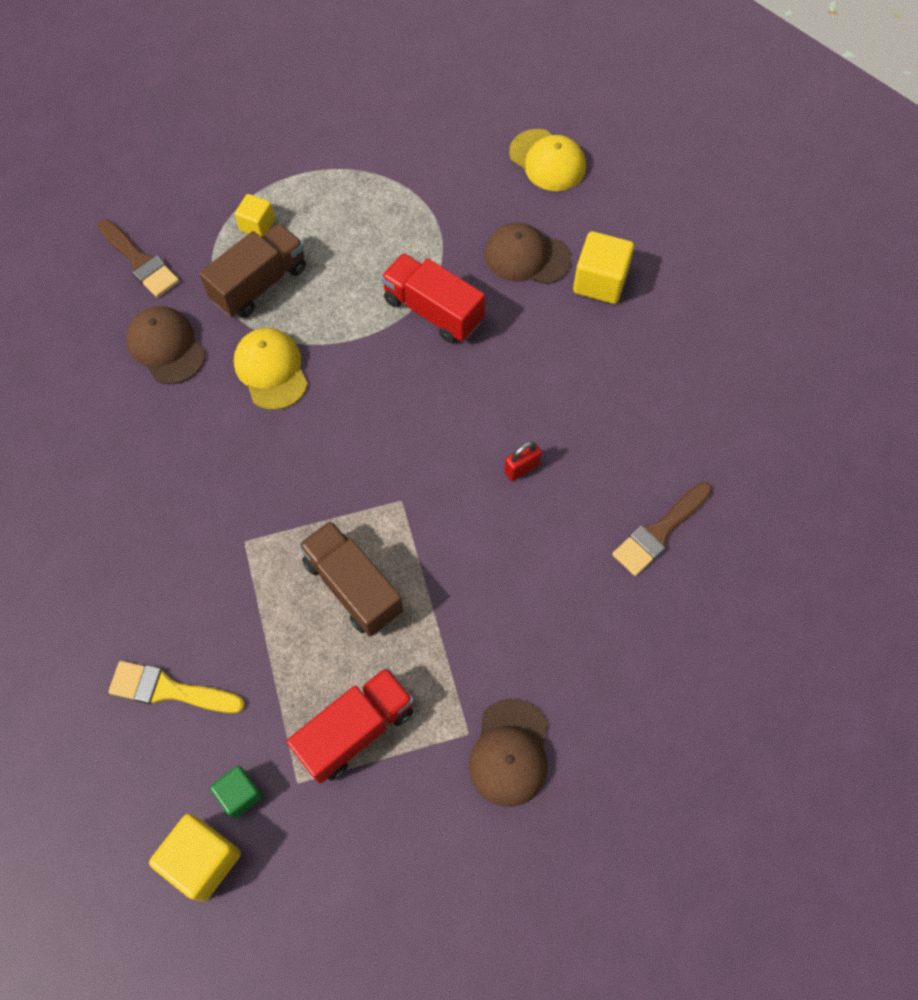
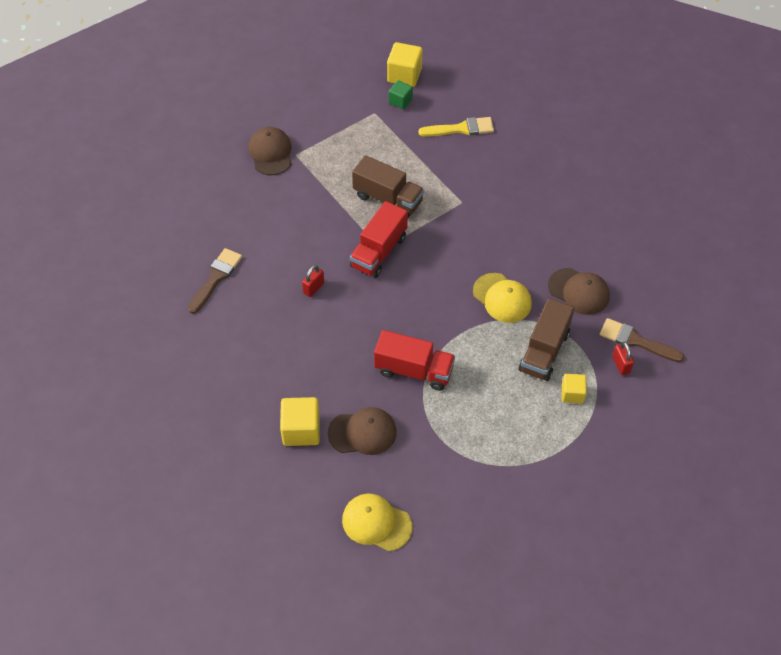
camera: 160 degrees right, 10 degrees down
(178, 239) = (621, 365): none -> red padlock
(355, 730) = (355, 140): red truck -> red truck (379, 252)

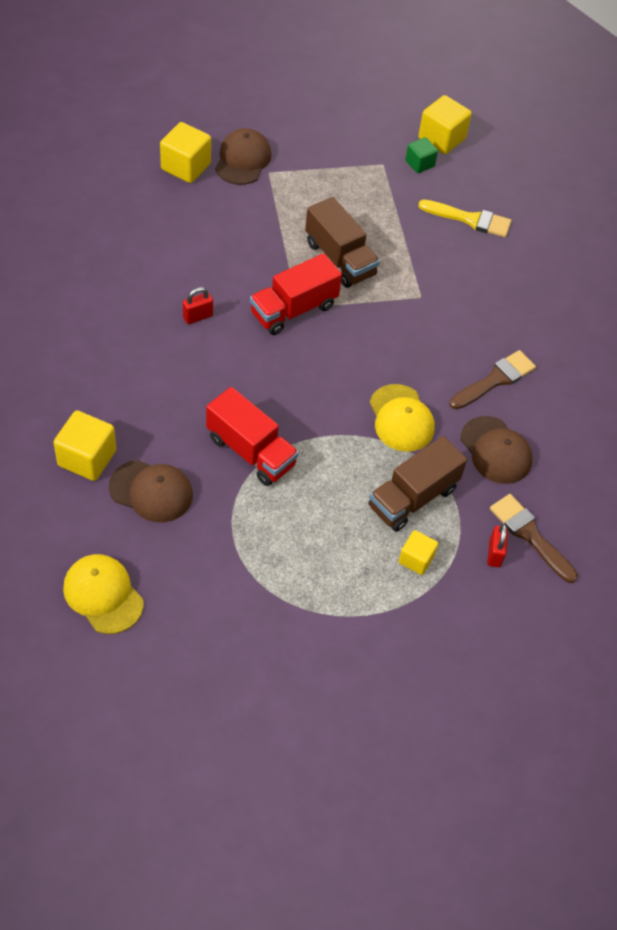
camera: 20 degrees right, 0 degrees up
(216, 278) = (101, 262): brown brush -> brown brush (495, 380)
(232, 176) = (186, 167): none -> yellow cube

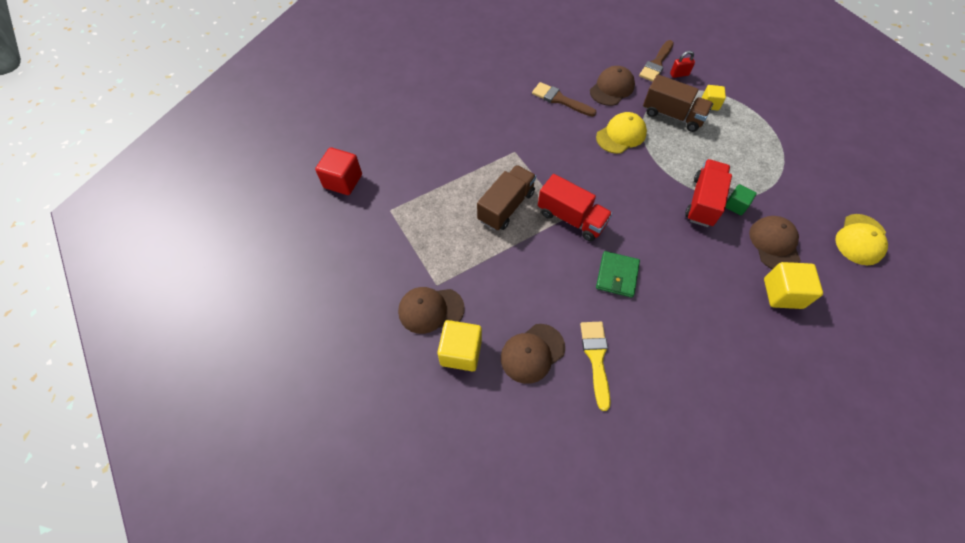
camera: 105 degrees left, 5 degrees up
(153, 215) = (532, 353): none -> brown cap
(198, 317) = (617, 275): red padlock -> green wallet
(419, 163) = (378, 187): green cube -> green cube (735, 205)
(441, 139) = (343, 181): yellow cube -> red cube
(470, 219) = (424, 144): yellow brush -> yellow brush (596, 358)

